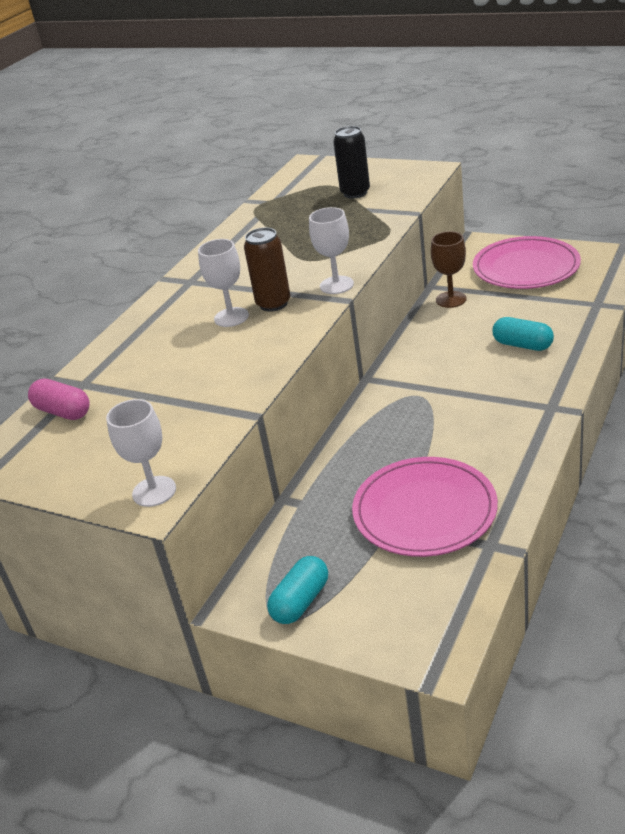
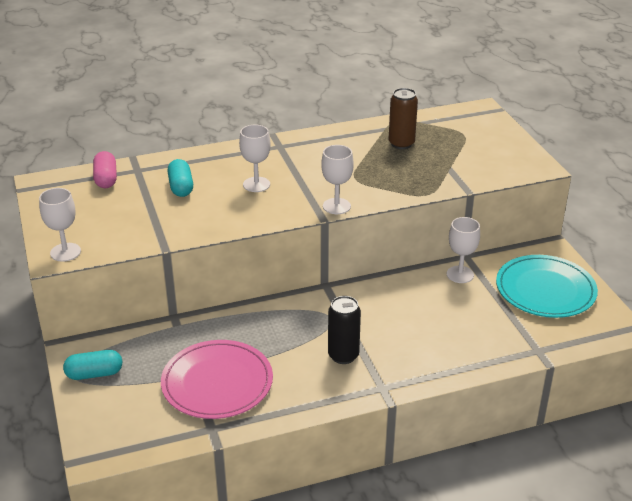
camera: 40 degrees right, 0 degrees up
(273, 304) = (288, 192): brown can -> brown can (401, 144)
(355, 193) = (465, 151): black can -> black can (343, 355)
(451, 299) = (460, 274): brown goblet -> white goblet
(522, 345) = (441, 338): turquoise capsule -> turquoise capsule (181, 187)
(526, 267) = (545, 290): pink plate -> turquoise plate

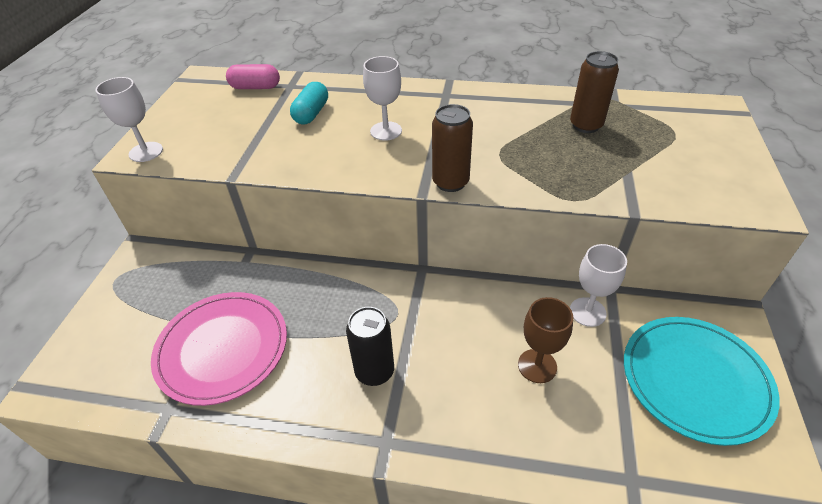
camera: 30 degrees right, 10 degrees up
(94, 374) = (131, 288): turquoise capsule -> none
(106, 179) = (255, 87): pink capsule -> pink capsule turned 75 degrees clockwise
(336, 206) = (450, 182): white goblet -> brown can
(448, 315) = (537, 366): none -> brown goblet

